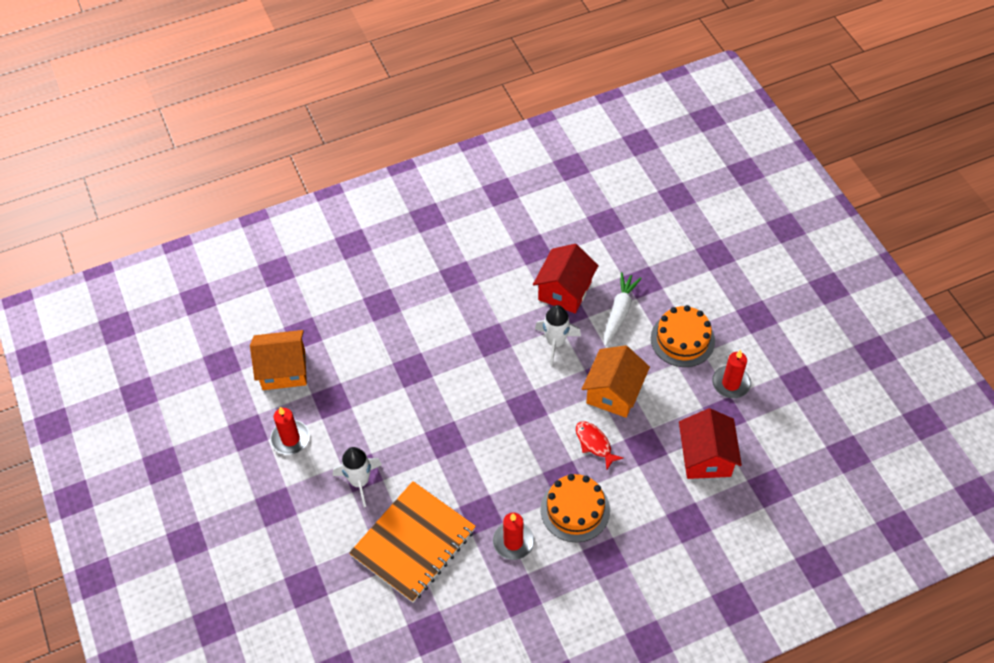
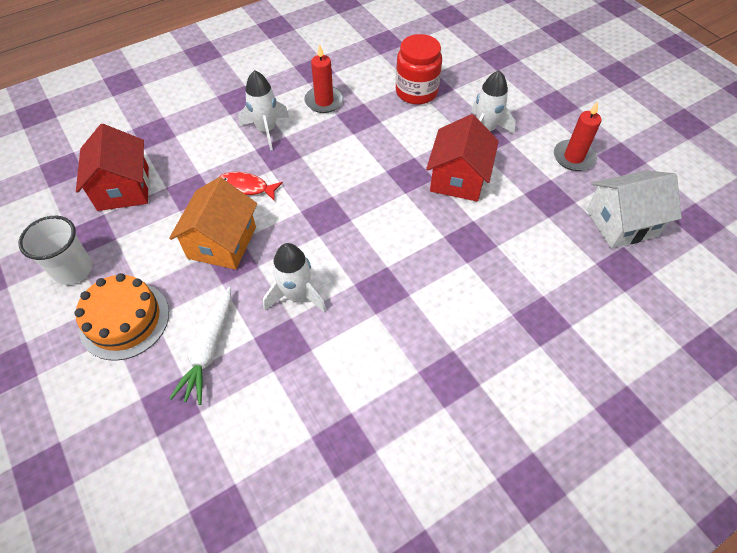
camera: 170 degrees right, 0 degrees up
(284, 370) = (621, 223): orange house -> white house
(413, 542) = (416, 92): orange notebook -> red jar
(564, 291) = (288, 374): red house -> red house (458, 178)
(575, 510) = (266, 130): orange cake -> white rocket
(594, 443) = (246, 187): red fish -> red fish turned 150 degrees clockwise
(731, 383) = (73, 270): red candle -> white cup

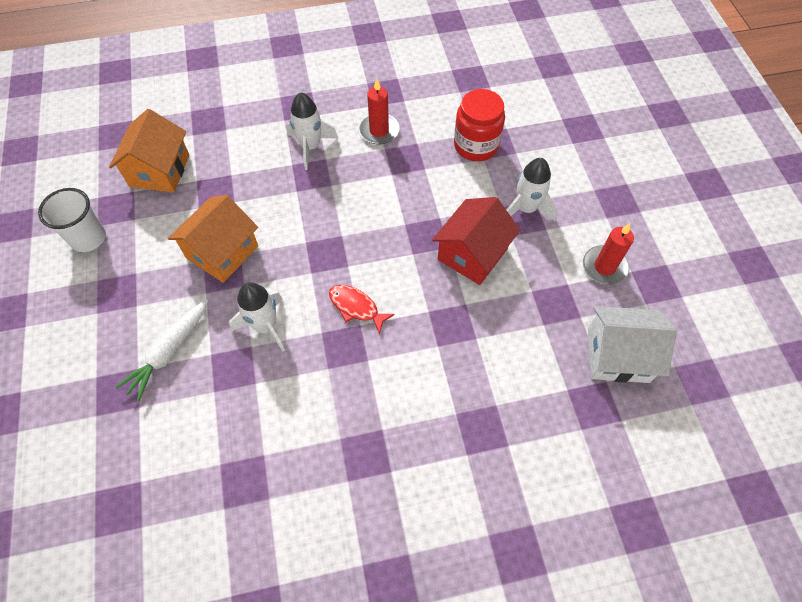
camera: 20 degrees right, 5 degrees up
(123, 188) = (159, 170): red house -> orange house
(124, 320) = (111, 300): orange cake -> none
(246, 187) = (266, 202): red fish -> red fish (356, 307)

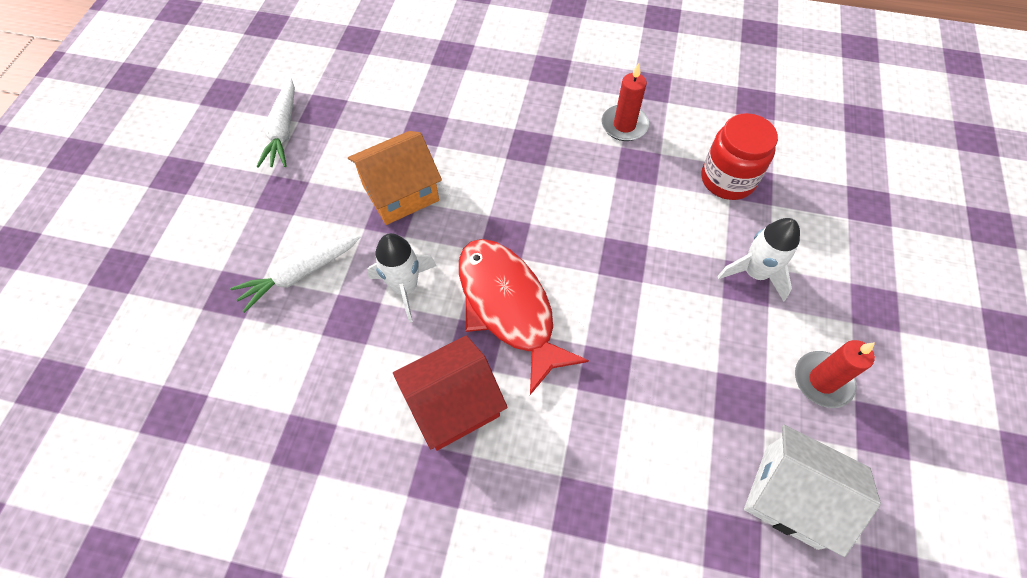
camera: 25 degrees right, 0 degrees up
(88, 238) = (283, 130): white cup -> white carrot
(159, 170) = (381, 88): orange house -> none
(310, 147) = (542, 117): white rocket -> none
(356, 307) = (508, 307): red fish -> red fish, size x2.08
(472, 254) = (666, 300): red house -> red house (453, 404)

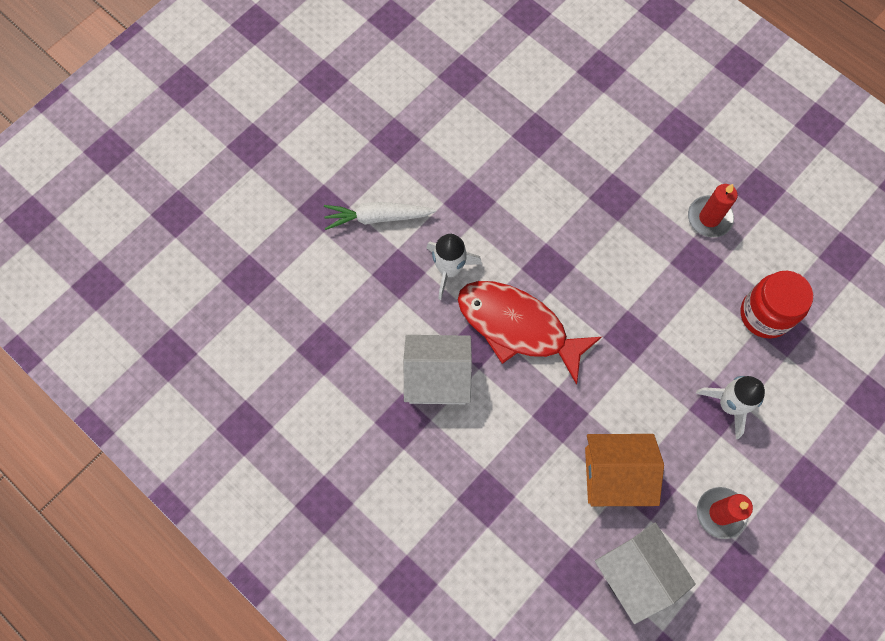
camera: 30 degrees right, 10 degrees up
(283, 130) = (422, 80): white carrot -> none
(401, 193) = (487, 186): orange house -> orange house (615, 475)
(453, 404) = (438, 377): red house -> white house
(508, 307) = (517, 327): red fish -> red fish turned 60 degrees counterclockwise

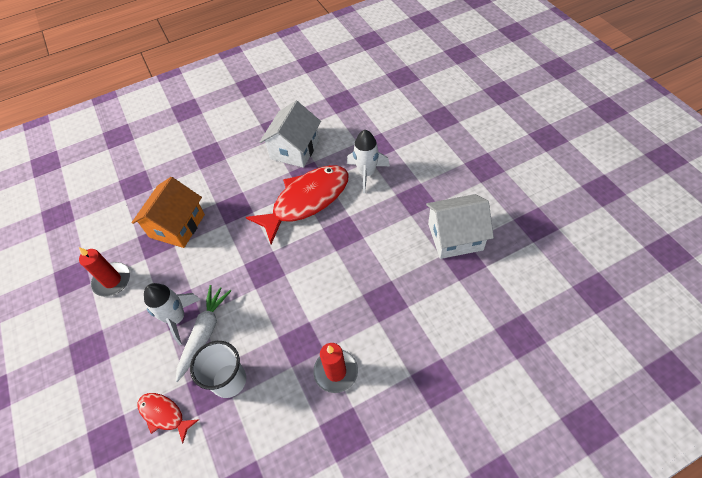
camera: 115 degrees right, 15 degrees down
(378, 217) = (422, 144): white carrot -> white carrot (204, 333)
(636, 573) = (114, 217): white house -> white house (455, 237)
(765, 314) = (229, 380): red jar -> white cup
(825, 361) = (164, 414): none -> red fish

